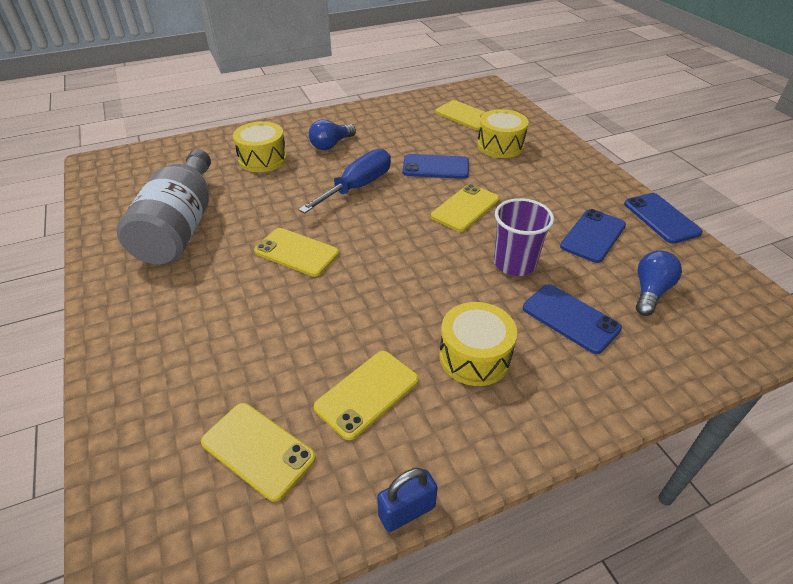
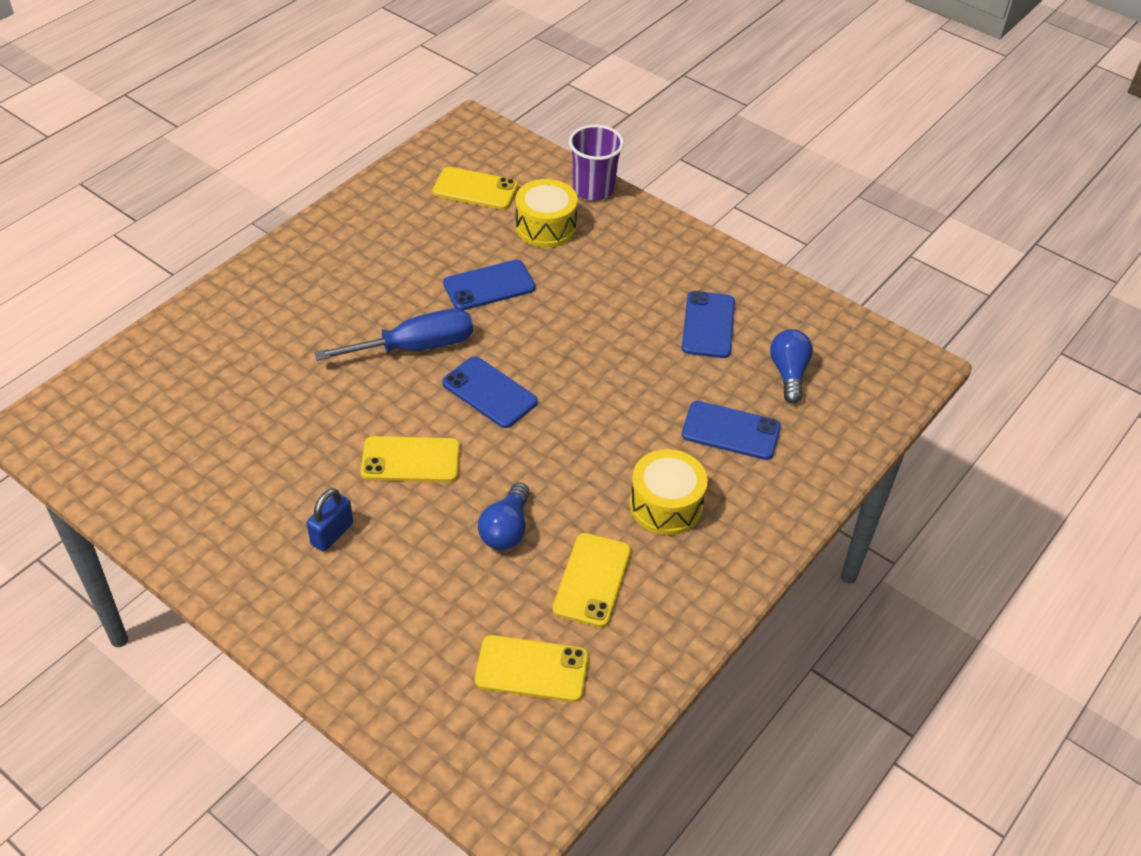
camera: 30 degrees left, 5 degrees up
(180, 227) = (244, 479): grey bottle -> none
(263, 159) = (262, 345): yellow drum -> none
(331, 145) = (335, 293): blue light bulb -> blue light bulb (506, 529)
(357, 187) = (416, 347): blue screwdriver -> blue screwdriver turned 60 degrees clockwise
(407, 511) = (688, 659): blue padlock -> blue padlock (332, 534)
(465, 208) = (558, 334): yellow phone -> none
(514, 263) = (648, 388): purple cup -> purple cup (593, 189)
(661, 218) = (764, 277): blue phone -> blue phone (489, 392)

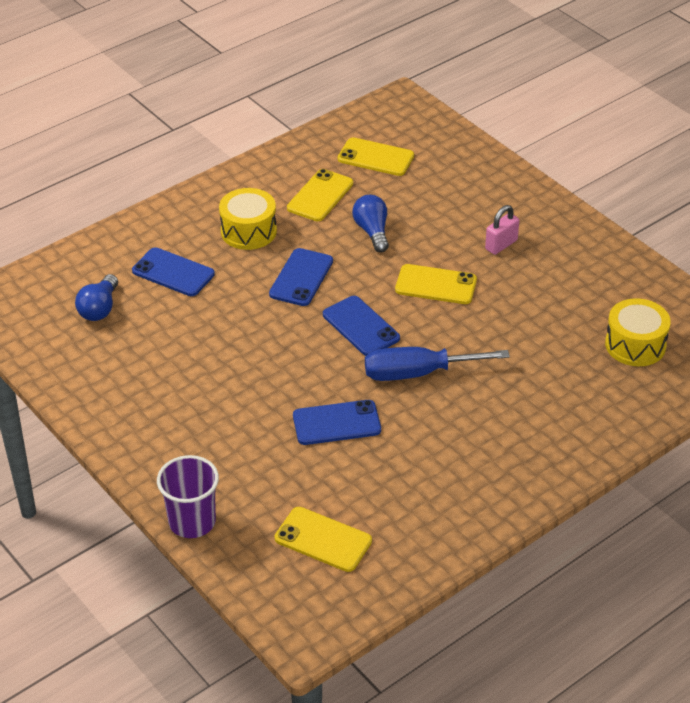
camera: 165 degrees left, 5 degrees down
(332, 534) = (501, 245): blue padlock -> pink padlock
(506, 529) = (372, 231): blue light bulb -> blue light bulb turned 45 degrees counterclockwise
(546, 227) = (260, 481): yellow drum -> yellow drum (635, 345)
(708, 325) = (146, 358): blue phone -> blue phone (301, 277)

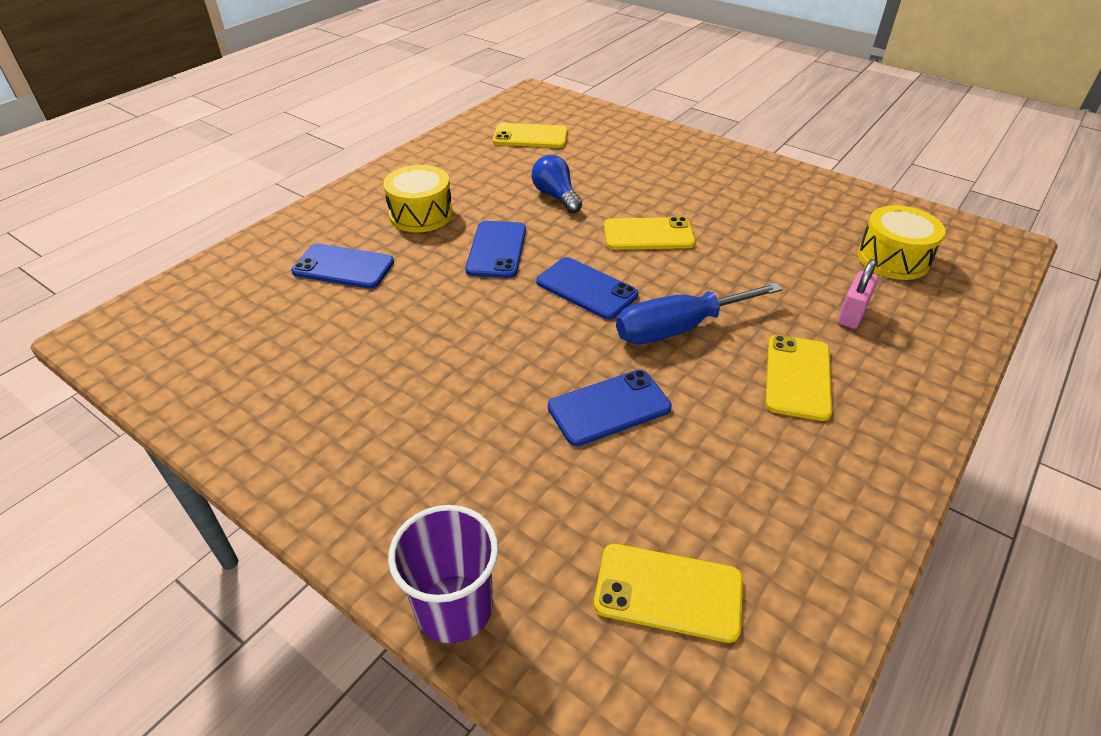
camera: 15 degrees left, 0 degrees up
(99, 308) = (256, 320): blue light bulb -> none
(320, 196) = (487, 173): yellow phone -> yellow phone (798, 377)
(501, 245) = (694, 189): pink padlock -> pink padlock (852, 314)

